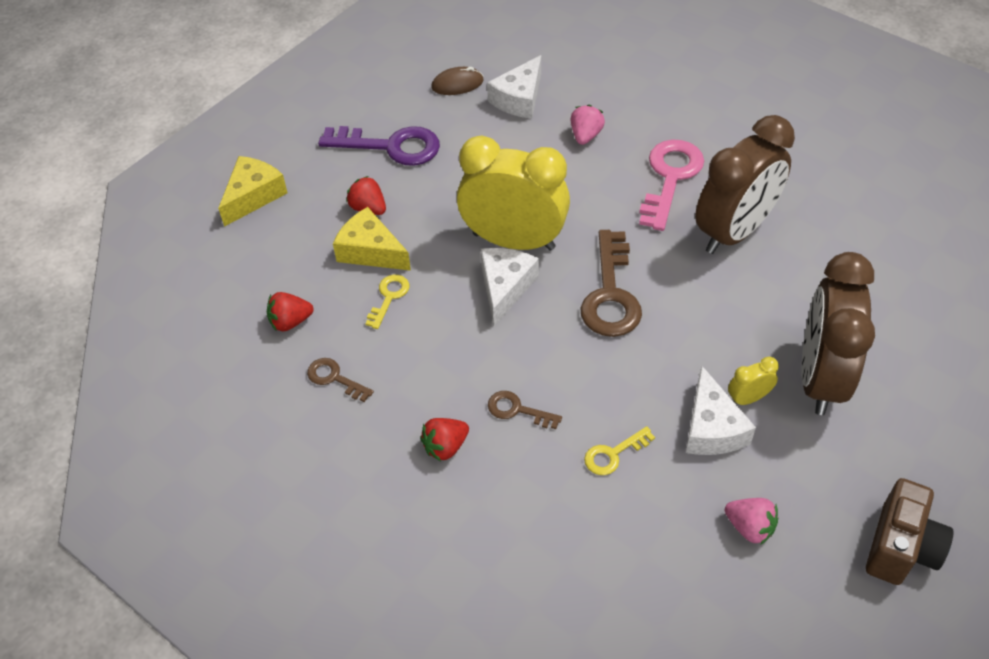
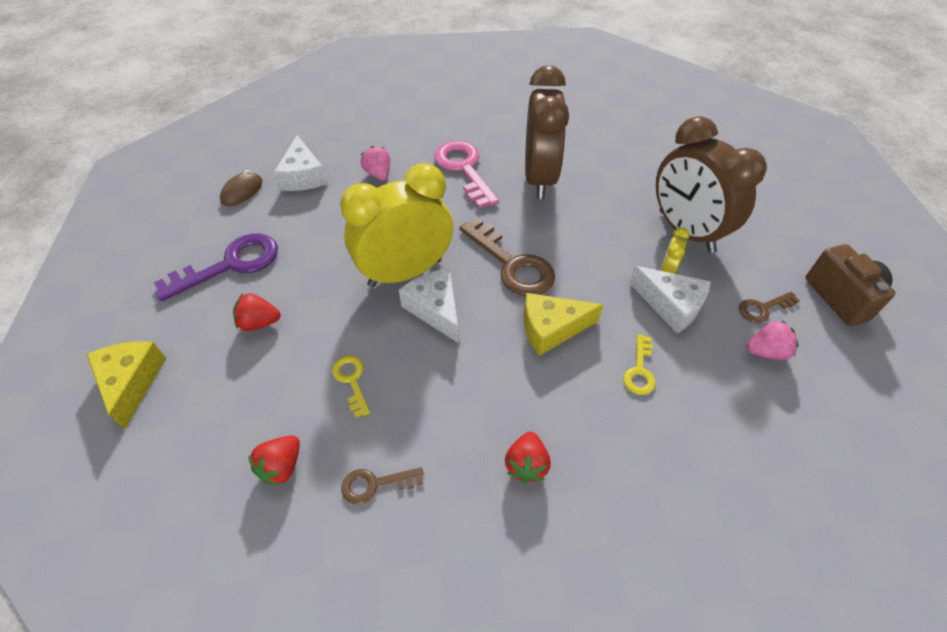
camera: 45 degrees left, 0 degrees up
(370, 251) = (296, 355): yellow cheese -> yellow cheese (551, 328)
(517, 410) = (544, 391): brown key -> brown key (763, 308)

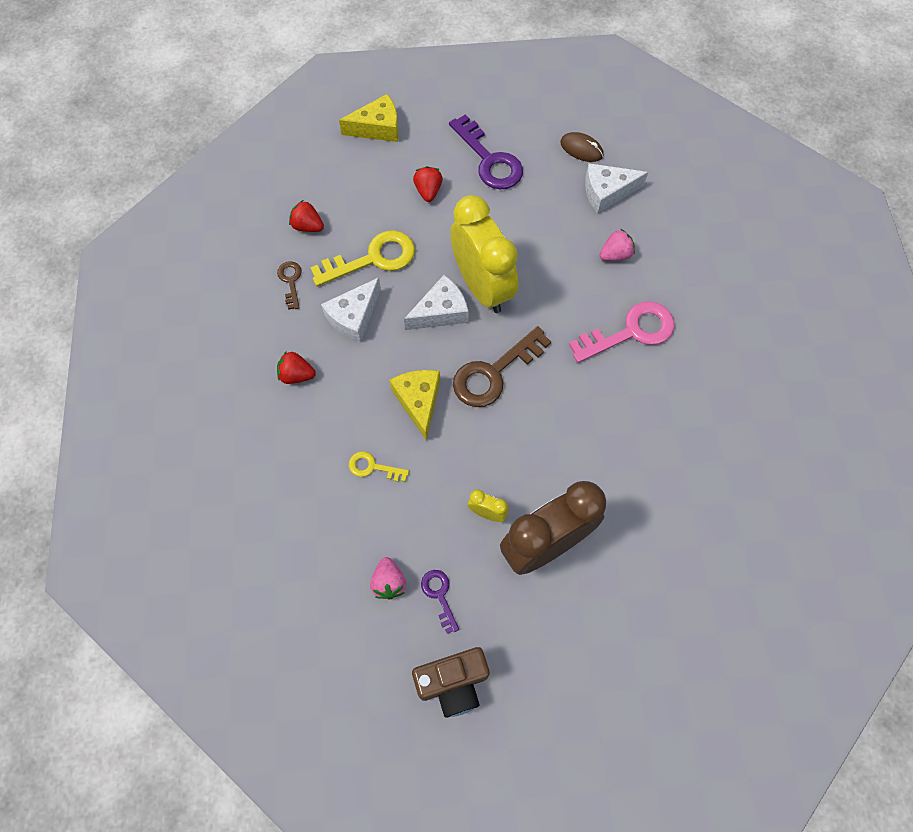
camera: 90 degrees right, 15 degrees up
(351, 380) = (373, 258): yellow key -> yellow key, size x1.95
(539, 178) = (621, 405): brown clock -> none
(671, 305) = (444, 508): white cheese -> white cheese (354, 317)
(763, 308) = (439, 595): brown key -> purple key

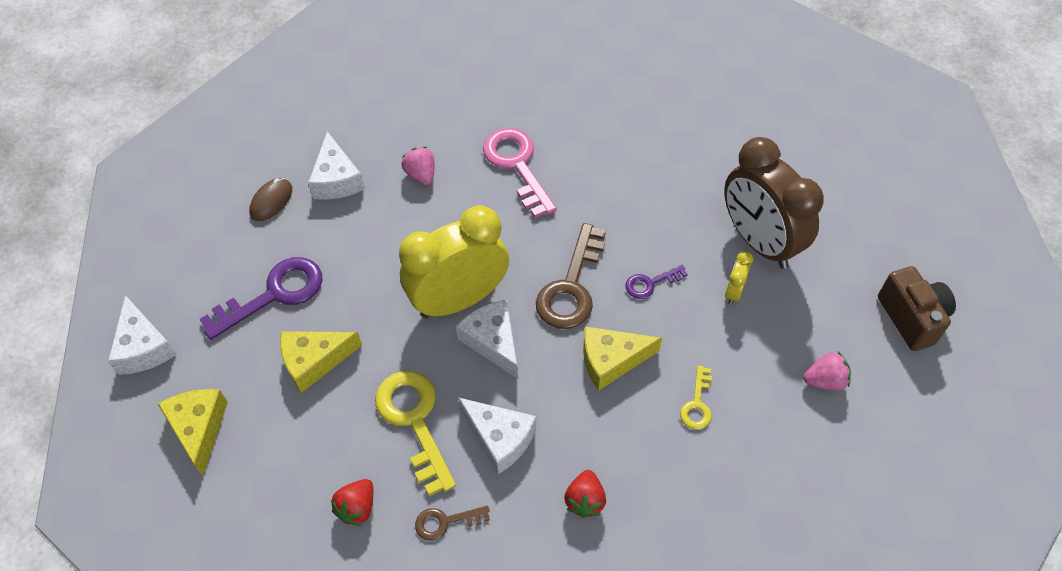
camera: 90 degrees left, 10 degrees down
(428, 191) = (314, 361): red strawberry -> yellow cheese
(439, 595) = (829, 333): purple key -> purple key (650, 283)
(445, 87) = (143, 347): none -> white cheese
(494, 373) = (571, 287): brown key -> brown key turned 60 degrees clockwise

